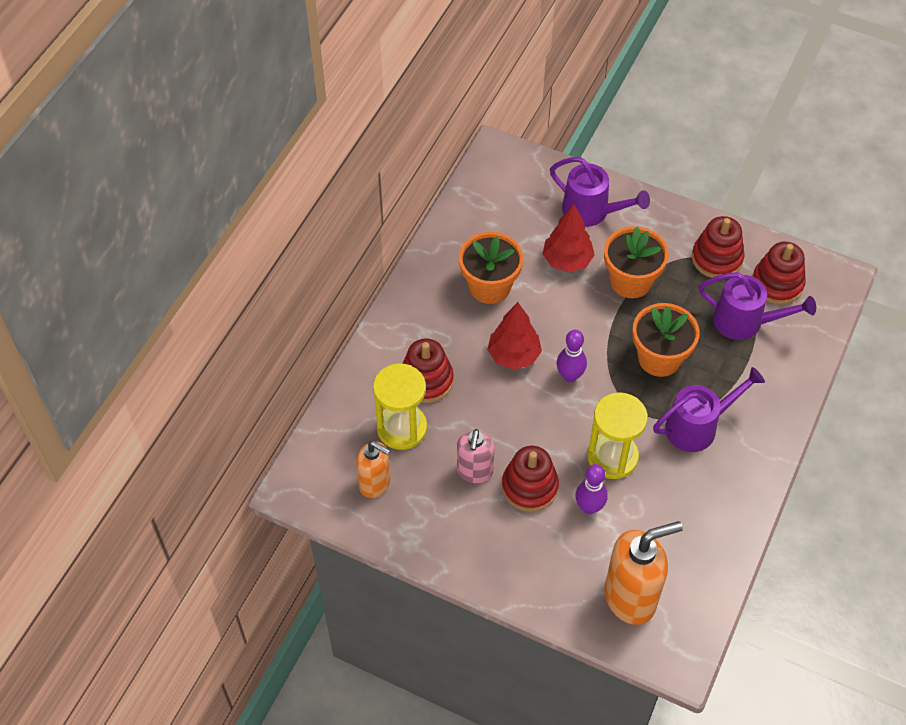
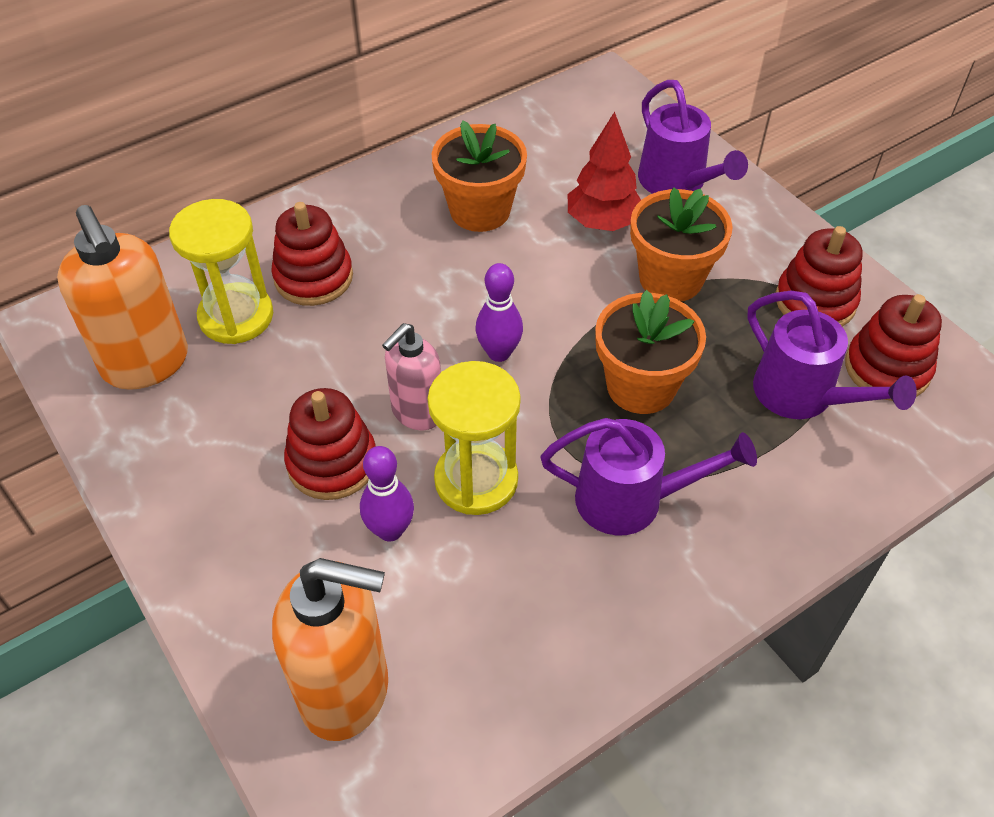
camera: 30 degrees right, 5 degrees down
(375, 484) = (146, 364): orange soap dispenser -> orange soap dispenser, size x1.62
(474, 472) = (278, 409): pink soap dispenser -> pink soap dispenser (416, 413)
(514, 355) = (445, 297): red tree -> none

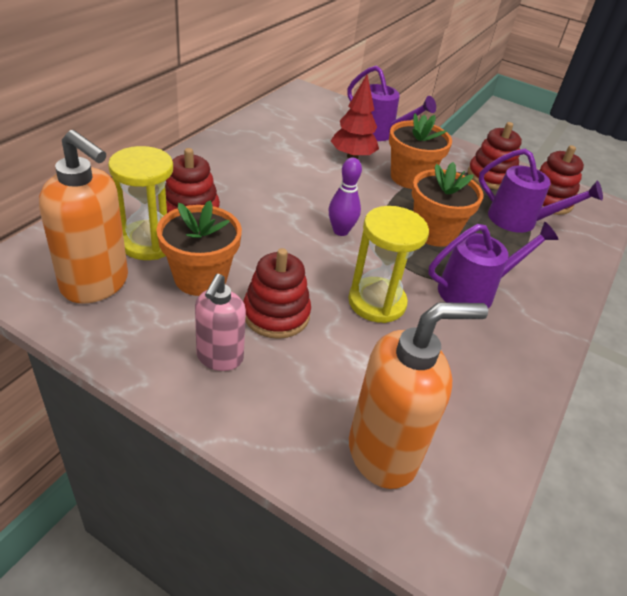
camera: 30 degrees left, 10 degrees down
(390, 530) = (343, 344): purple bowling pin -> none
(416, 413) = (312, 273): pink soap dispenser -> pink soap dispenser (219, 358)
(480, 210) = (276, 161): orange flower pot -> orange flower pot (200, 278)

